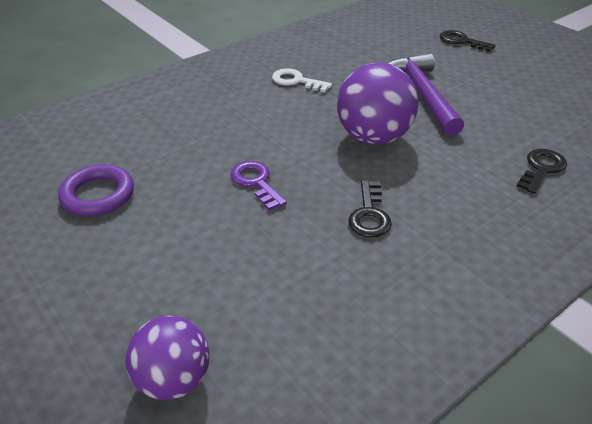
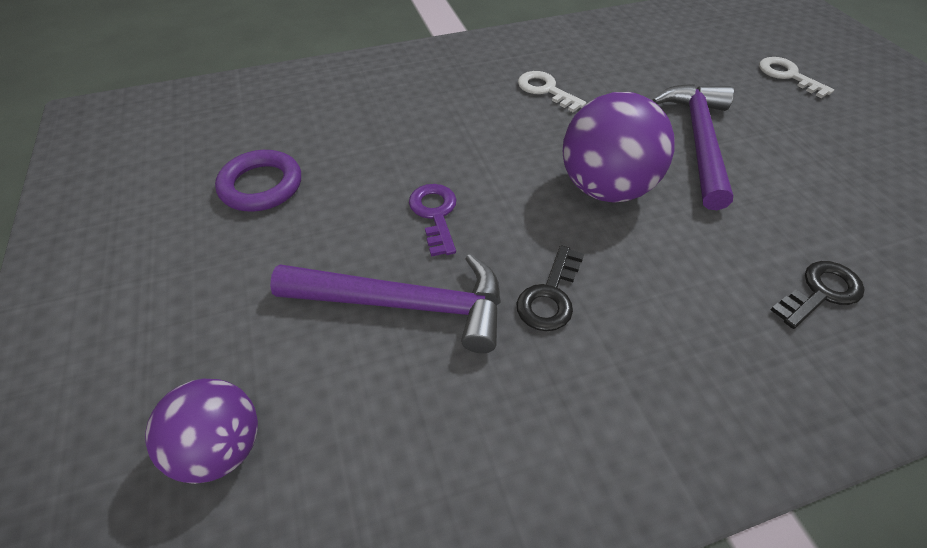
camera: 20 degrees right, 10 degrees up
(266, 247) = (405, 305): none -> purple hammer
(461, 41) = (787, 75): black key -> white key

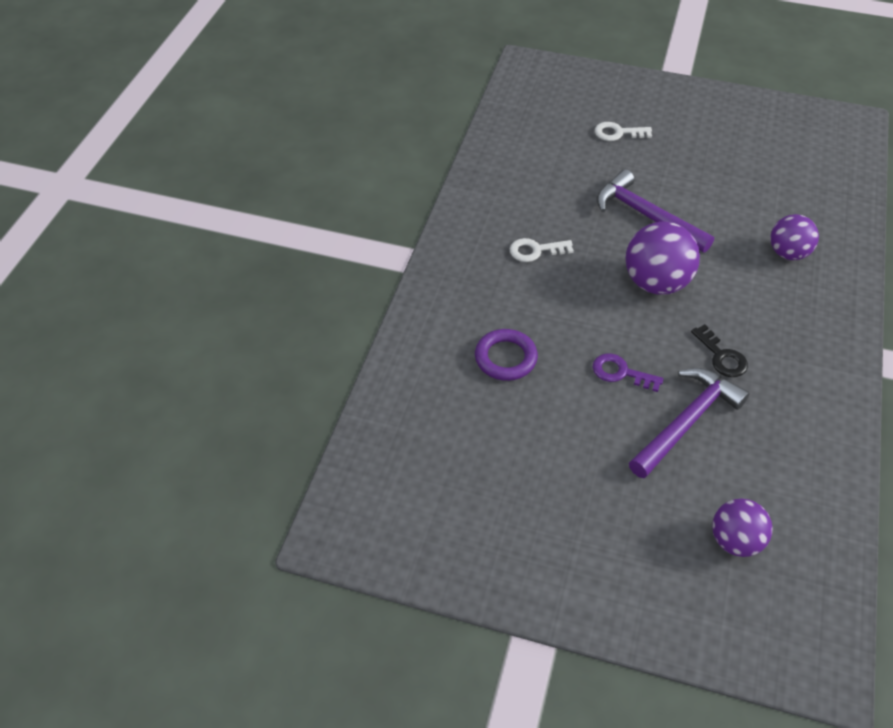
camera: 55 degrees left, 0 degrees up
(261, 186) = (523, 451): purple ring -> purple ring (505, 358)
(820, 292) = (788, 253): black key -> purple ball

